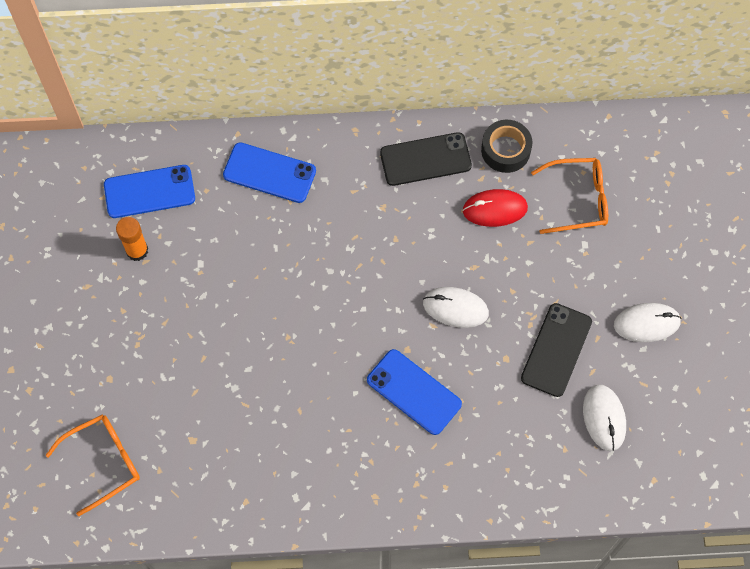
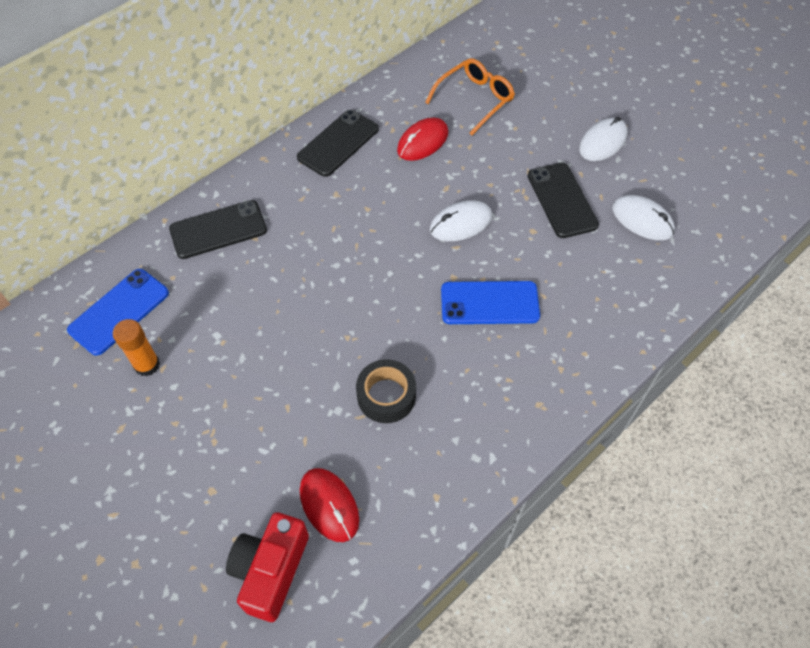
camera: 40 degrees left, 10 degrees down
(104, 462) = (270, 570): orange glasses -> red camera
(173, 450) = (329, 505): none -> red mouse
(269, 173) = (218, 230): blue phone -> black phone
(505, 150) = (392, 102): black tape -> black tape (386, 396)

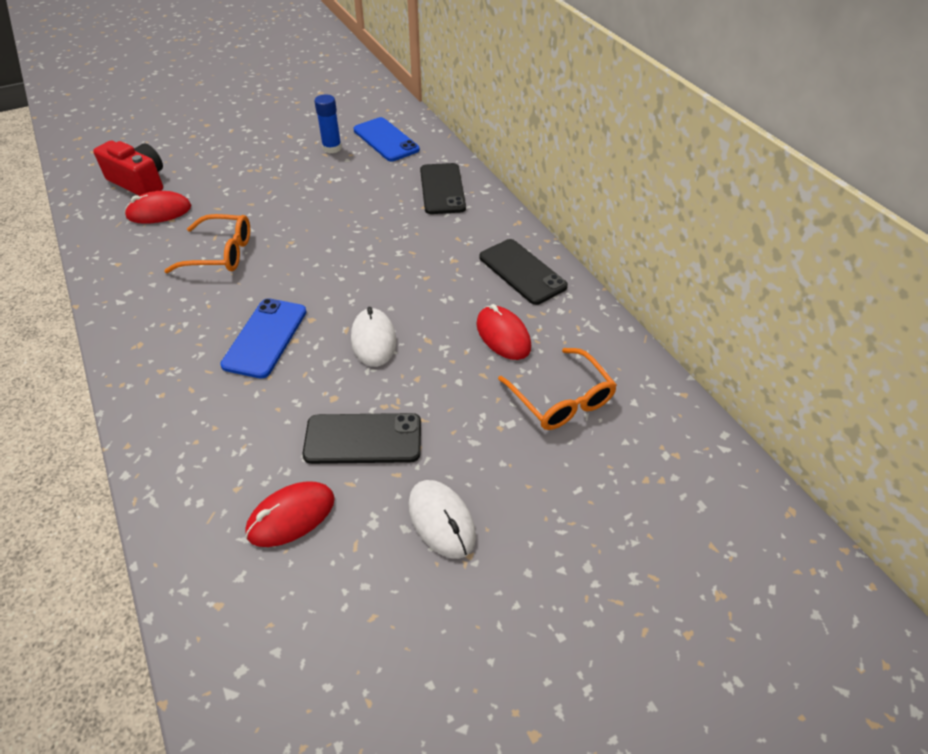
camera: 105 degrees right, 10 degrees down
(147, 365) = (332, 148): orange glue stick -> blue glue stick
(386, 396) = (221, 253): black tape -> orange glasses
(642, 220) = (291, 516): white mouse -> red mouse

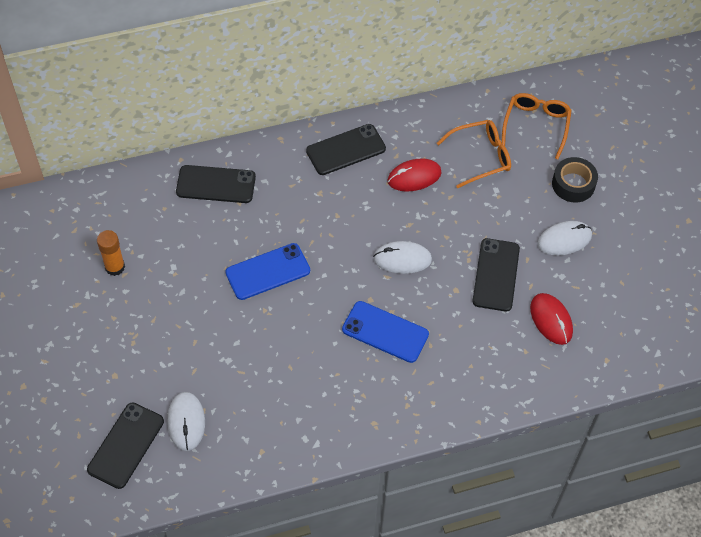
camera: 80 degrees left, 10 degrees up
(139, 182) = (126, 445): red camera -> black phone
(159, 211) = (186, 422): red mouse -> white mouse
(221, 253) = (268, 366): orange glasses -> orange glasses (536, 125)
(332, 148) = (115, 267): blue glue stick -> orange glue stick
(386, 140) = (114, 218): blue phone -> blue phone (268, 272)
(553, 523) = (573, 184): none -> black tape

